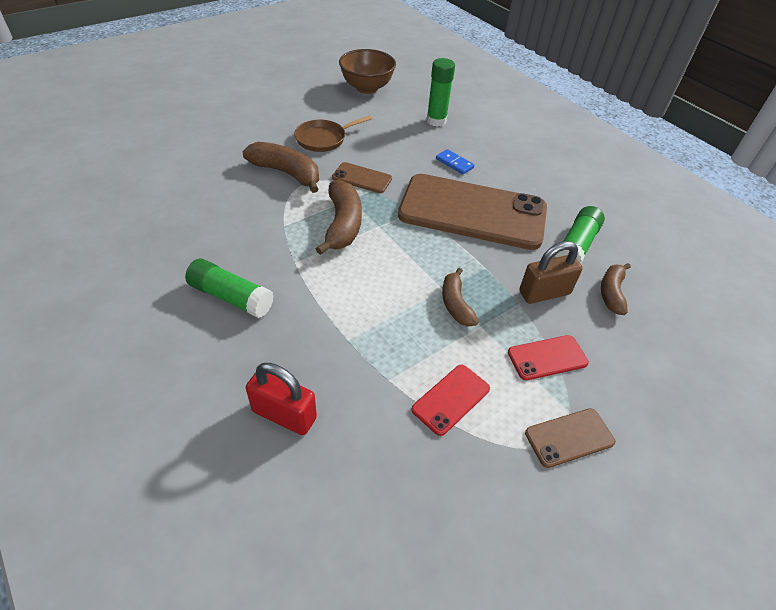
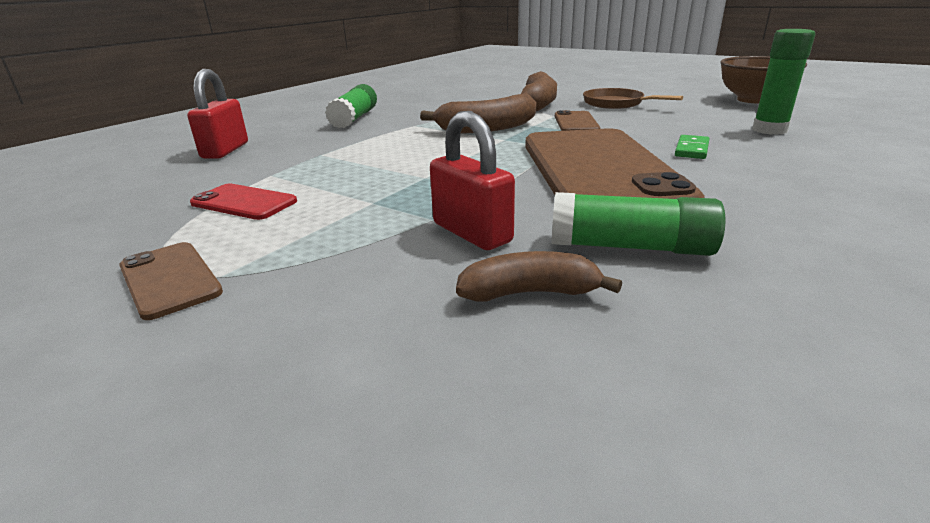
camera: 75 degrees right, 20 degrees down
(454, 163) = (691, 149): blue domino -> green domino
(455, 304) = (402, 185): brown banana -> none
(544, 293) = (472, 233): brown padlock -> red padlock
(547, 358) = (328, 248): red phone -> none

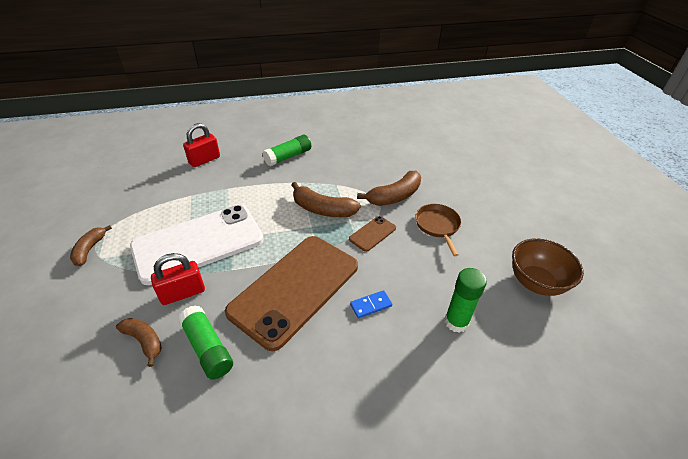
camera: 40 degrees right, 15 degrees up
(169, 279) = (90, 249): brown phone -> brown banana
(244, 202) = (158, 213): red phone -> none
(385, 195) = (198, 243): none -> white phone
(472, 233) = (183, 293): red padlock -> red padlock turned 60 degrees clockwise
(691, 149) = (371, 305): green domino -> blue domino

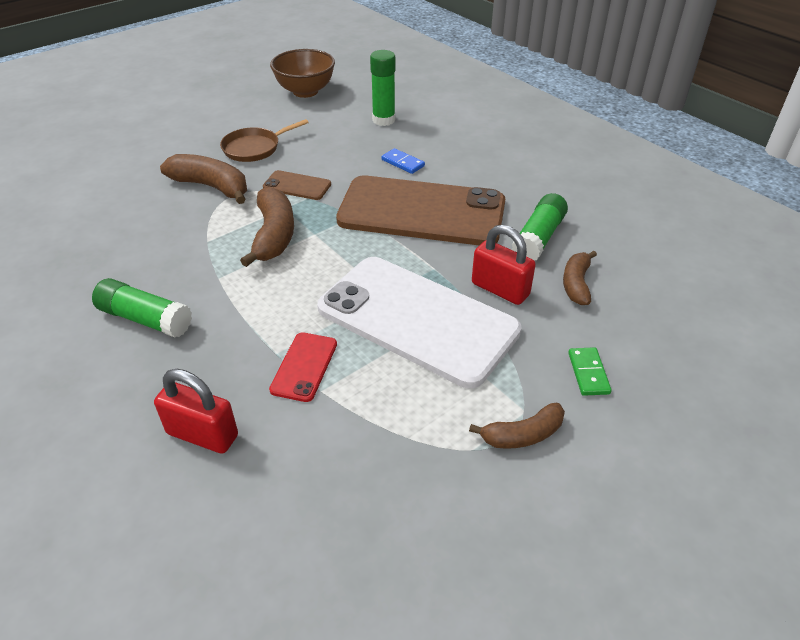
camera: 115 degrees left, 0 degrees up
(83, 299) = (588, 373): none -> green domino
(210, 194) = (304, 366): none -> red phone

